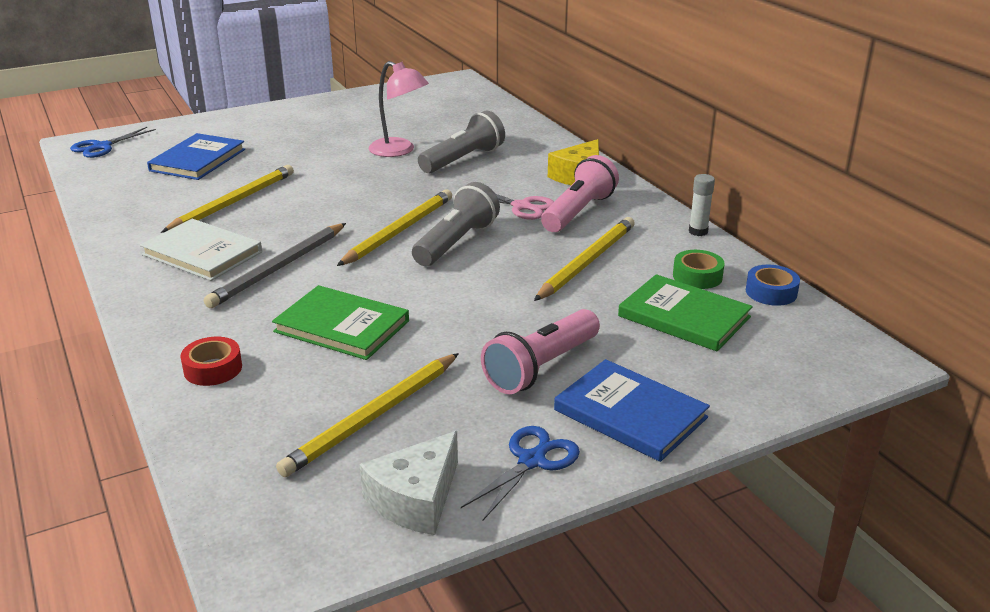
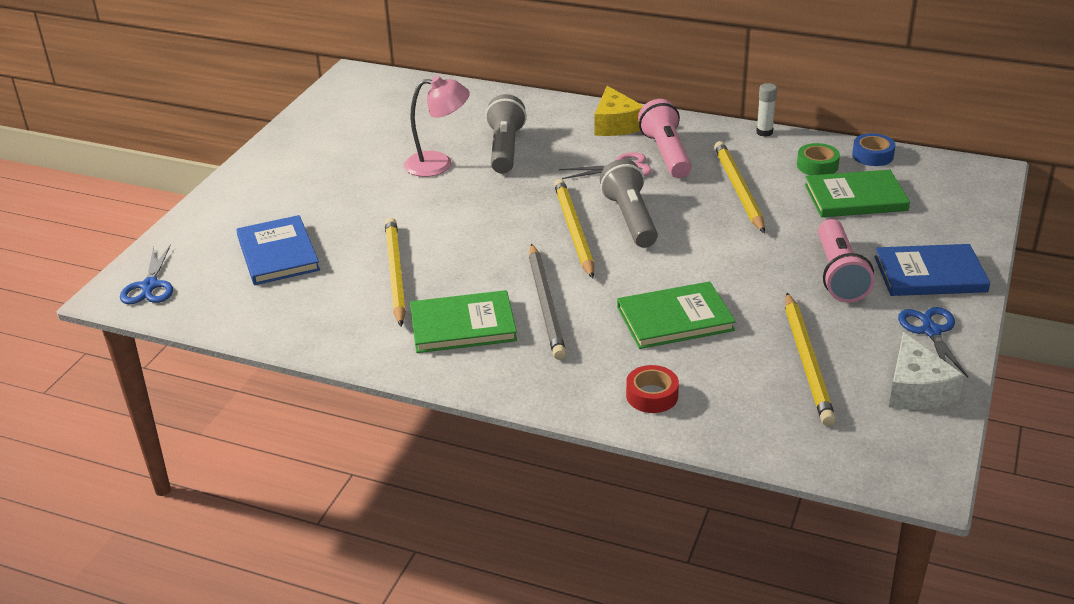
camera: 40 degrees left, 5 degrees up
(202, 253) = (463, 325): white book -> green book

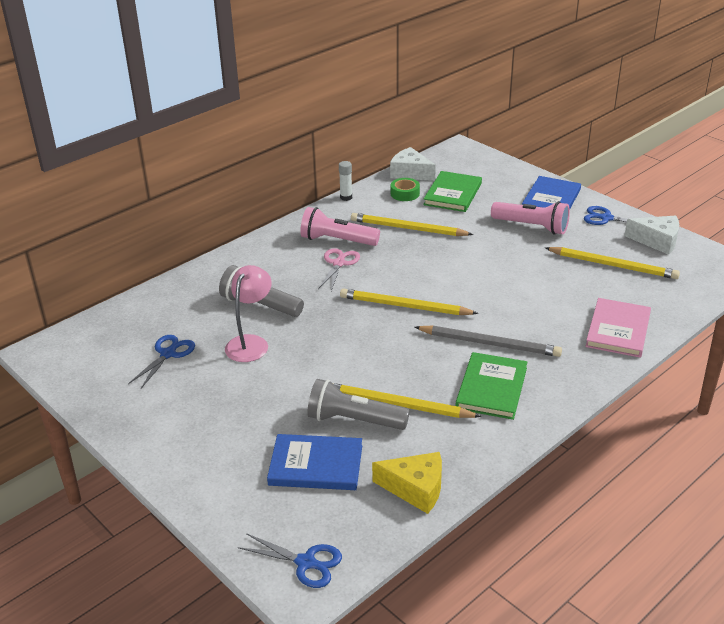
camera: 65 degrees left, 0 degrees up
(392, 130) = (168, 354): none -> blue scissors
(616, 124) = (275, 248): yellow cheese -> yellow cheese (415, 488)
(630, 219) = (409, 279): grey flashlight -> grey flashlight (354, 420)
(652, 395) = (618, 330): red tape -> pink book
(675, 319) = (540, 297): green book -> none
(872, 155) = (410, 173): blue tape -> white cheese

